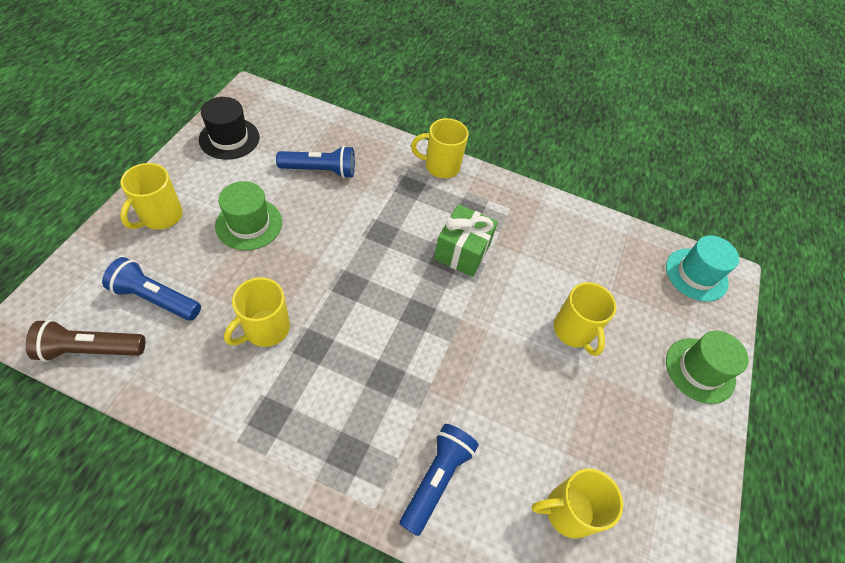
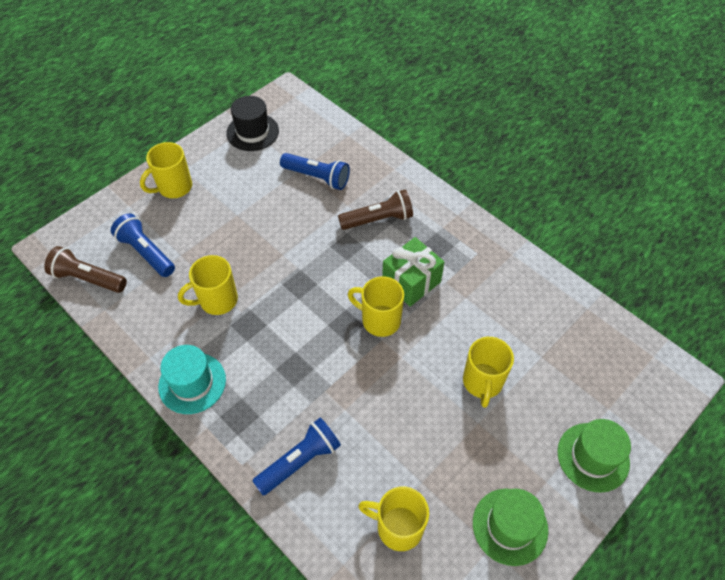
camera: 30 degrees right, 0 degrees up
(249, 224) = (239, 210): green hat -> green hat (510, 526)
(402, 198) = (378, 219): none -> brown flashlight
(441, 166) = (428, 198): yellow mug -> yellow mug (379, 320)
(696, 274) = (642, 368): turquoise hat -> turquoise hat (192, 383)

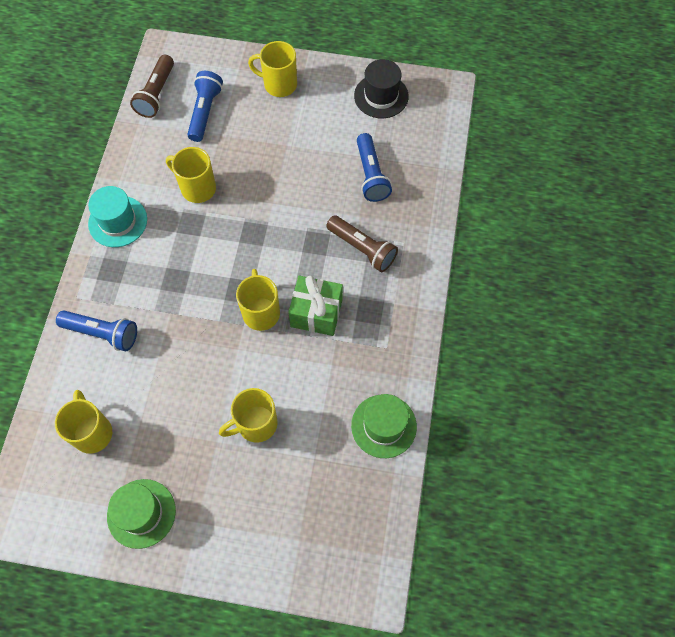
camera: 55 degrees right, 10 degrees up
(88, 278) = (156, 94): brown flashlight -> brown flashlight turned 150 degrees counterclockwise
(593, 457) = (243, 549): green hat -> green hat (384, 426)

